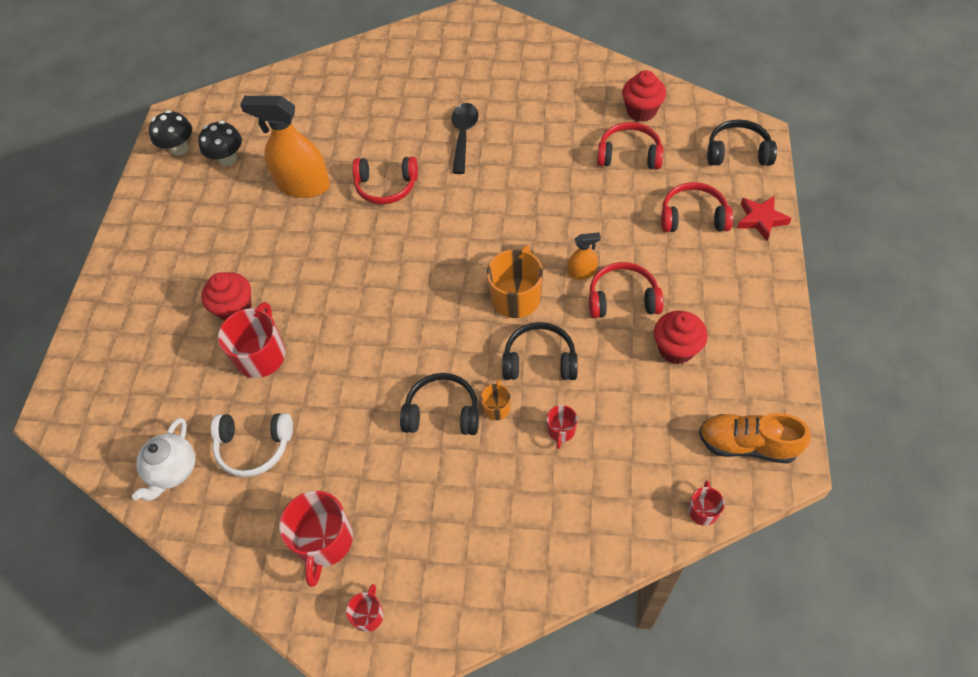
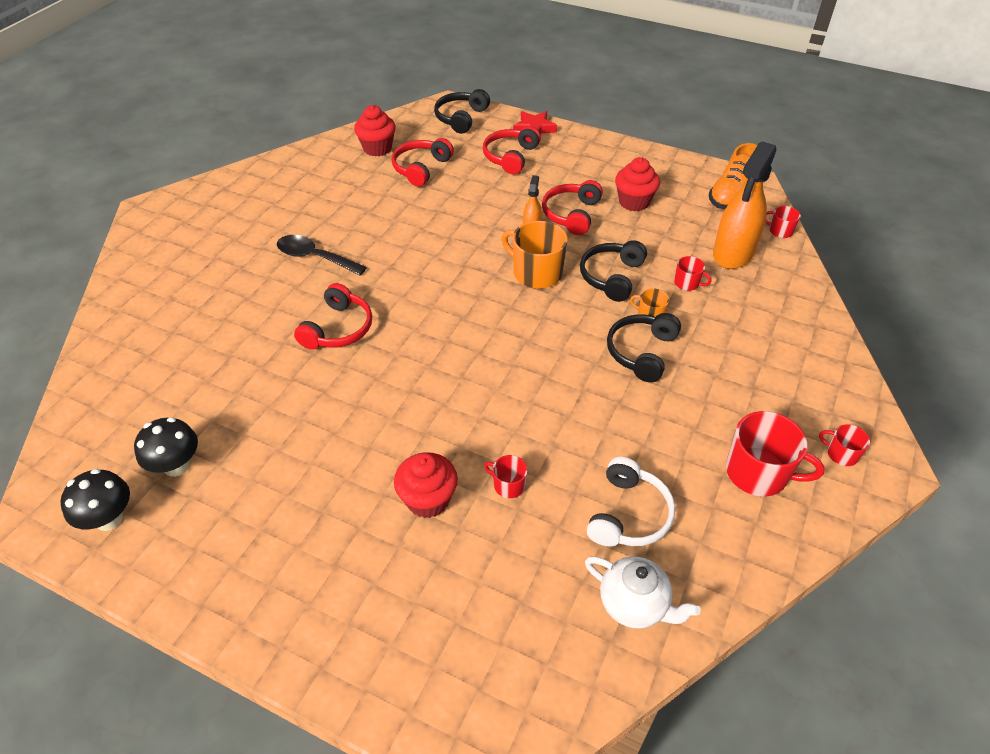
camera: 75 degrees left, 10 degrees down
(261, 355) = (508, 485): red mug -> red mug, size x0.51
(303, 185) = (281, 398): orange spray bottle -> orange spray bottle (733, 253)

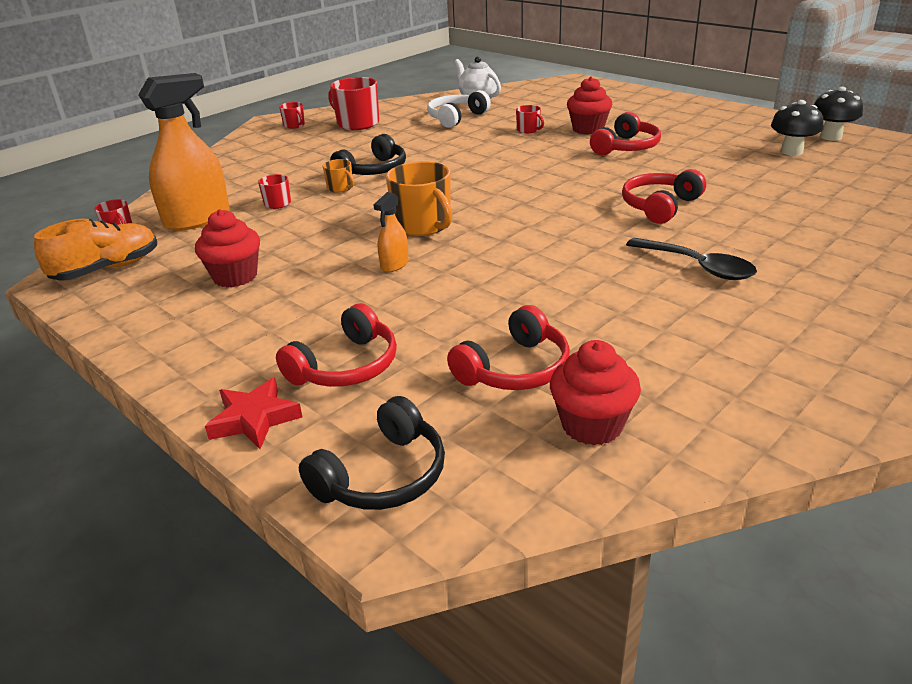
camera: 160 degrees left, 15 degrees down
(571, 214) = (330, 273): red headphones -> red headphones (626, 147)
(612, 277) = (345, 214): black headphones -> none

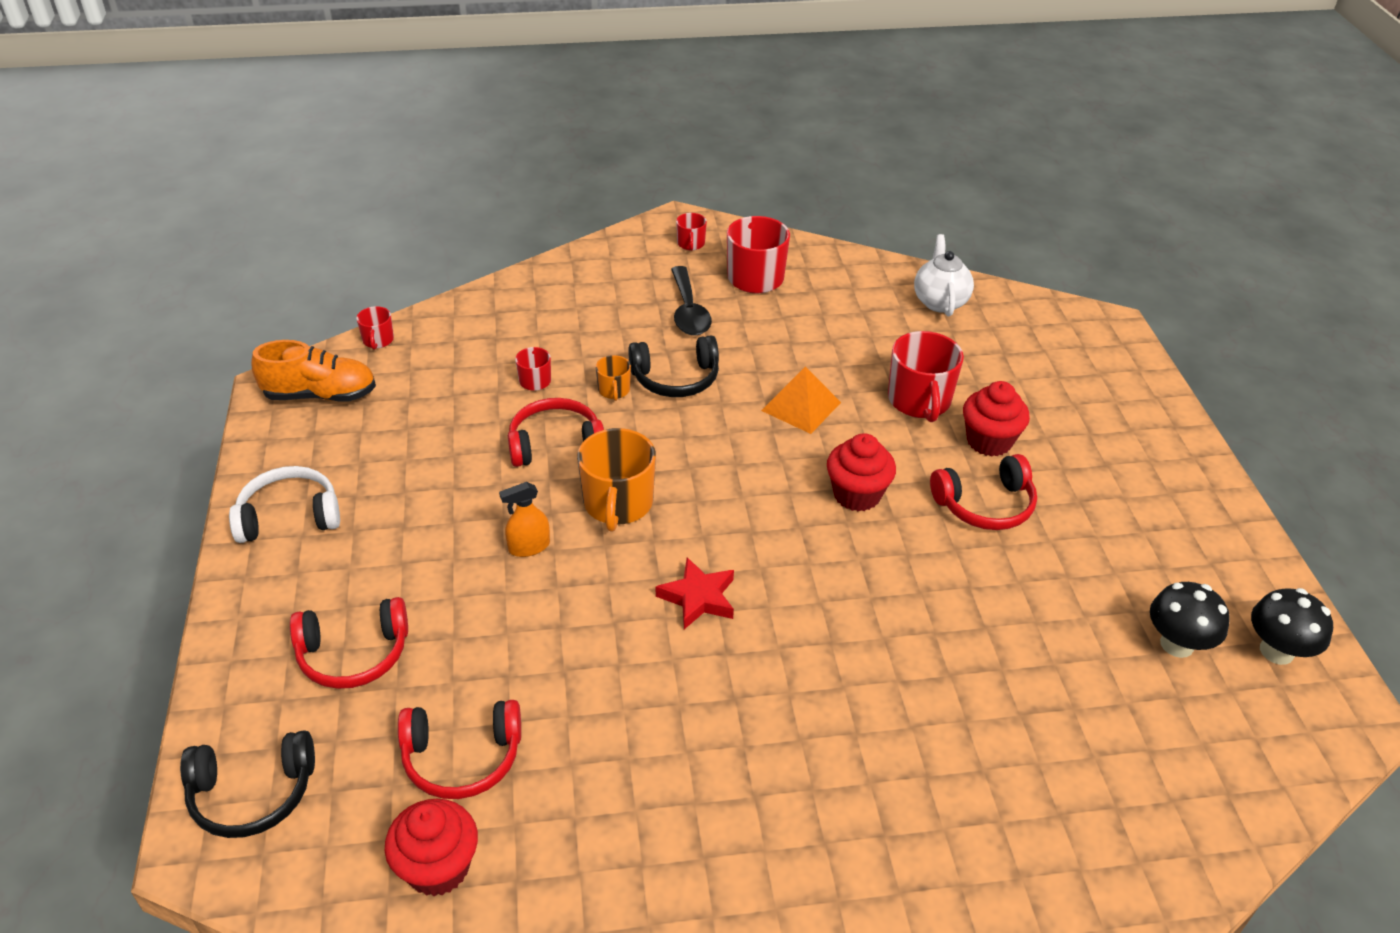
camera: 35 degrees right, 10 degrees up
(197, 219) = (450, 363): orange spray bottle -> none
(235, 276) = (396, 473): red cupcake -> red cupcake (857, 494)
(254, 419) = (239, 665): red star -> red star (698, 597)
(456, 118) = (869, 327): white headphones -> white headphones (289, 516)
(468, 153) = (801, 406): none -> orange pyramid
(528, 130) = (919, 401): red mug -> red mug, size x1.97
(660, 206) = (877, 634): red headphones -> red headphones (555, 444)
(698, 267) = (783, 753): black spoon -> black spoon (688, 311)

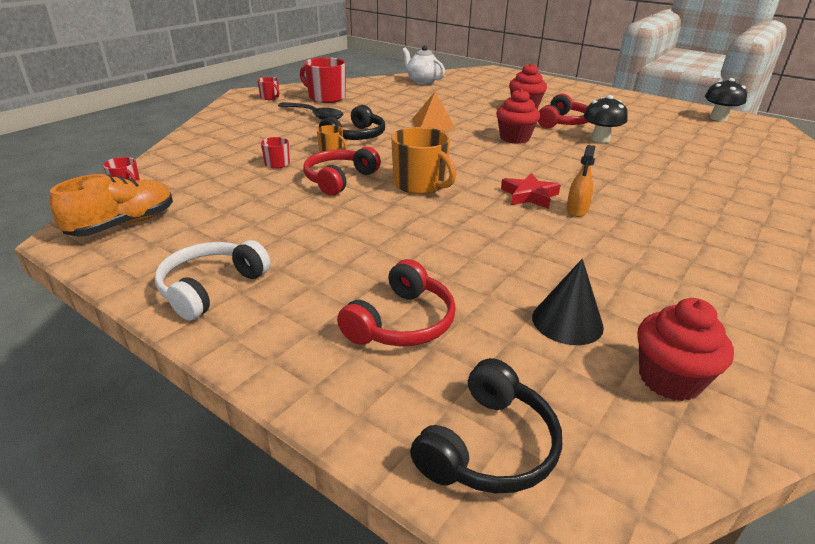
camera: 45 degrees left, 10 degrees down
(462, 757) = (567, 322): red headphones -> black cone
(529, 547) = (409, 220): orange spray bottle -> orange spray bottle (577, 210)
(919, 401) = (476, 106): red mug -> none
(1177, 644) = (695, 128): black mushroom -> black mushroom (600, 139)

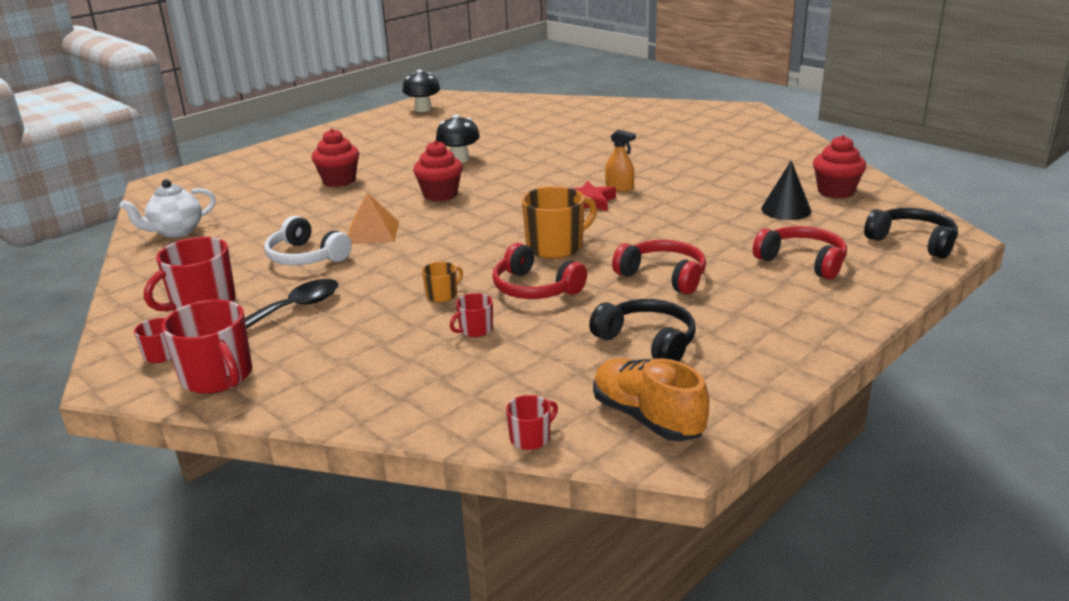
camera: 80 degrees left, 5 degrees down
(211, 288) = (773, 343): white headphones -> white headphones (306, 257)
(241, 110) = (217, 377): none -> red mug
(356, 136) = (395, 280): black headphones -> black headphones (647, 342)
(563, 122) = (401, 168): red headphones -> red headphones (663, 276)

